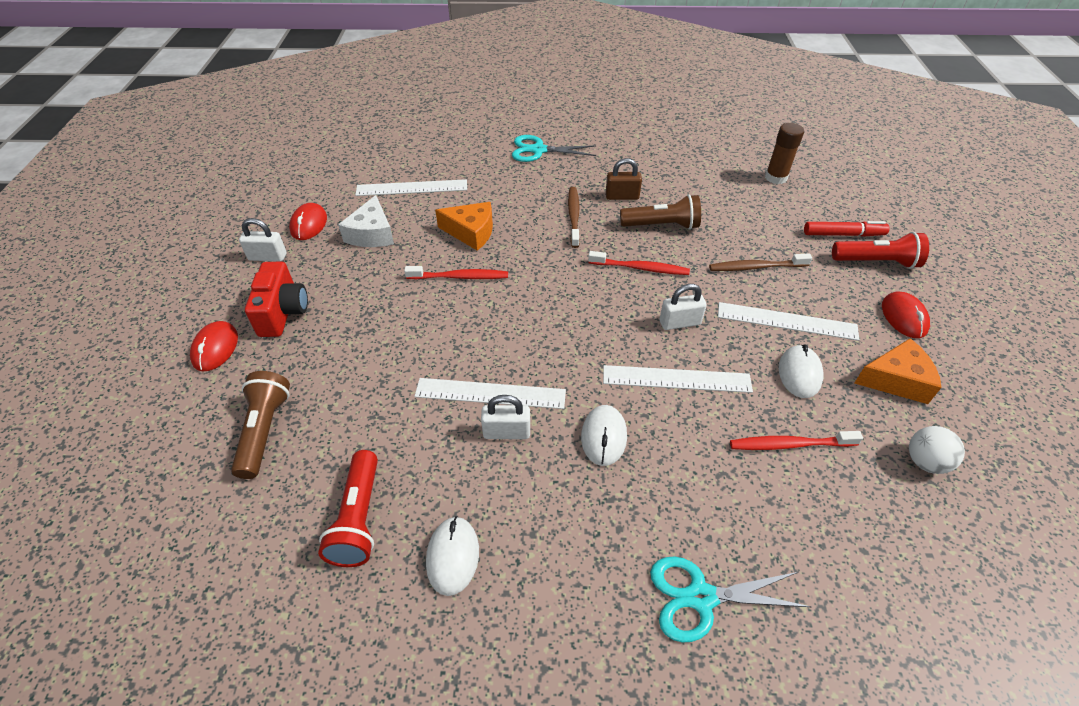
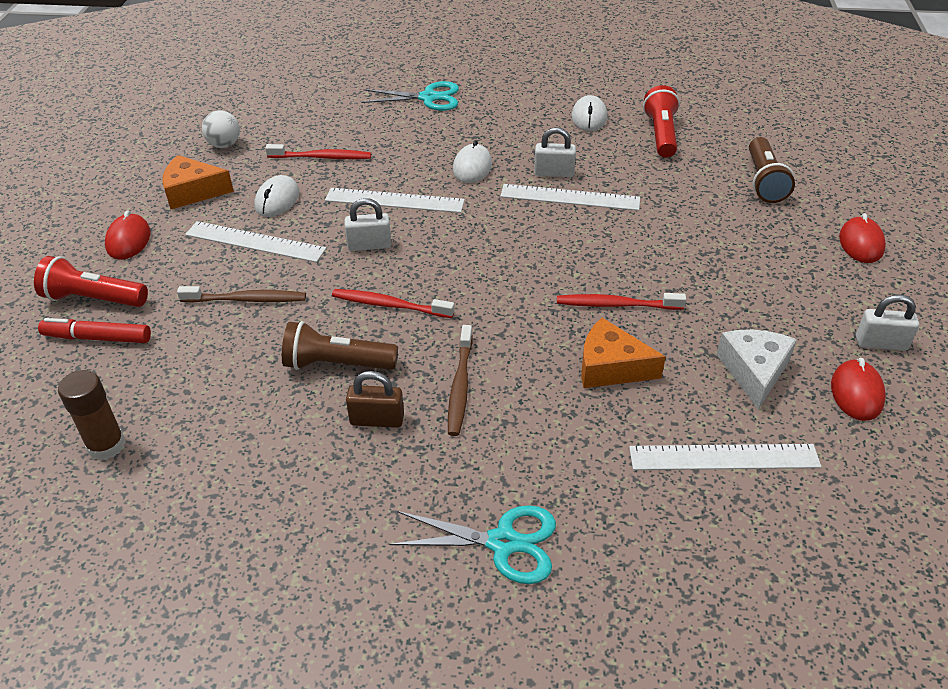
camera: 175 degrees left, 5 degrees down
(283, 312) = (812, 274): red camera -> none

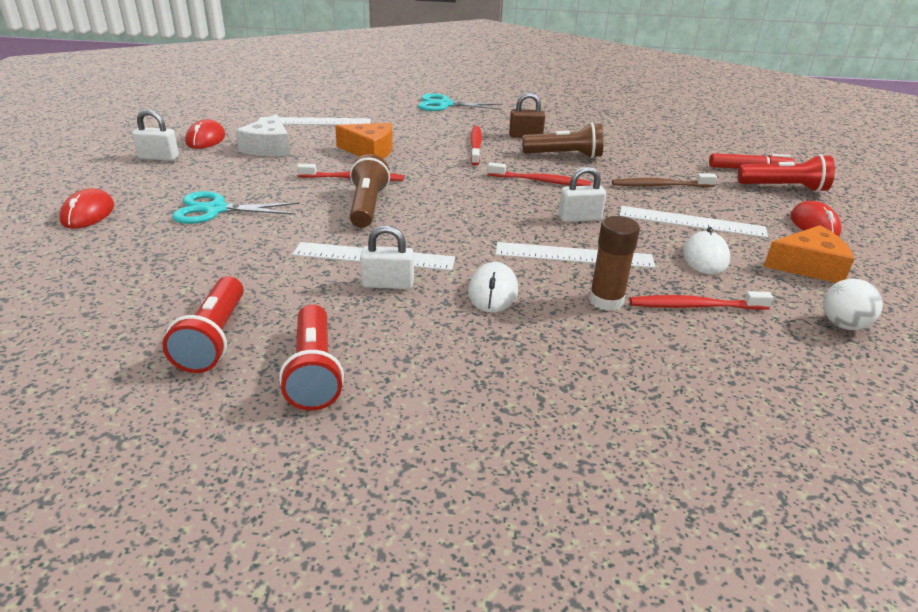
camera: 175 degrees right, 10 degrees down
(106, 445) = (681, 131): brown glue stick -> brown glue stick (606, 300)
(428, 98) = (593, 416): turquoise scissors -> turquoise scissors (216, 210)
(460, 386) = (475, 146): brown toothbrush -> red toothbrush
(589, 117) = (314, 372): white mouse -> red flashlight
(764, 181) = (125, 272): brown flashlight -> brown flashlight (367, 206)

